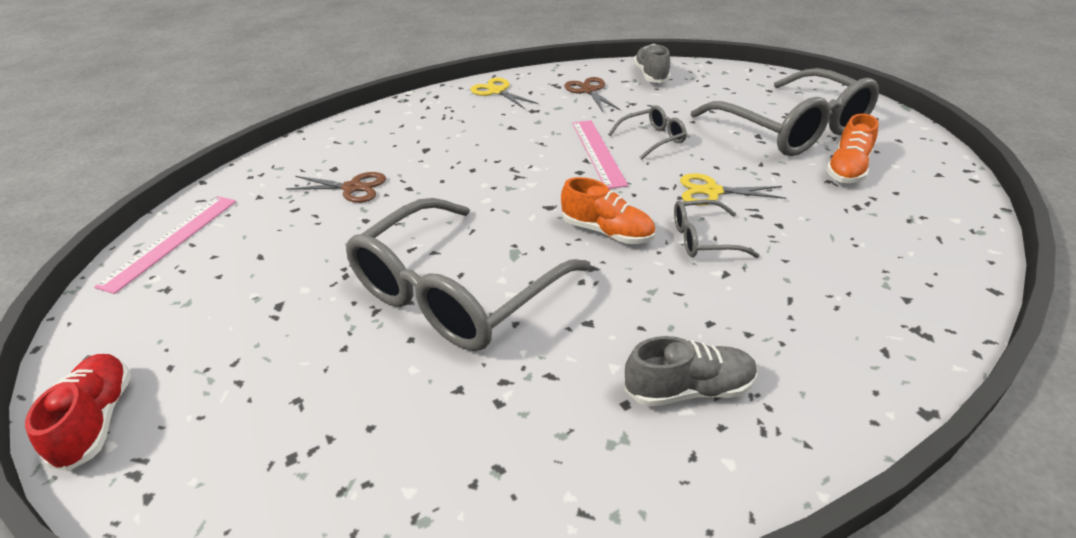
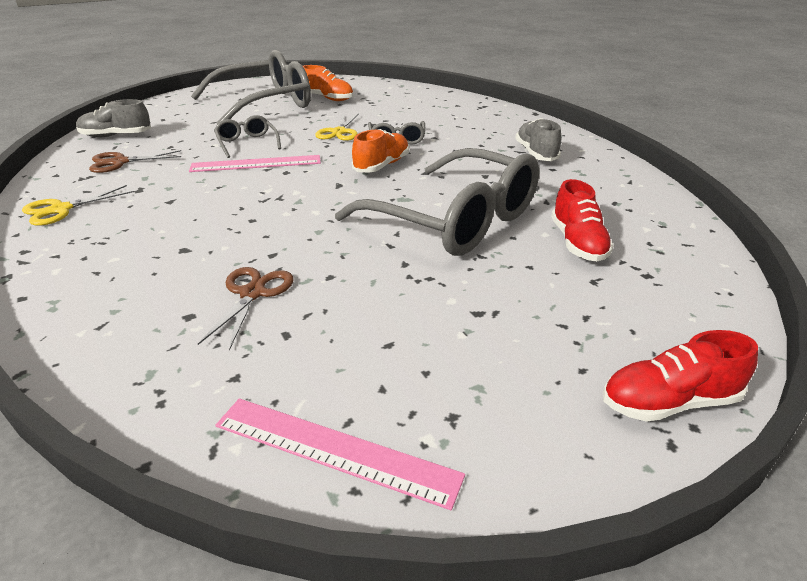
camera: 90 degrees left, 5 degrees down
(383, 399) = (578, 243): none -> red shoe

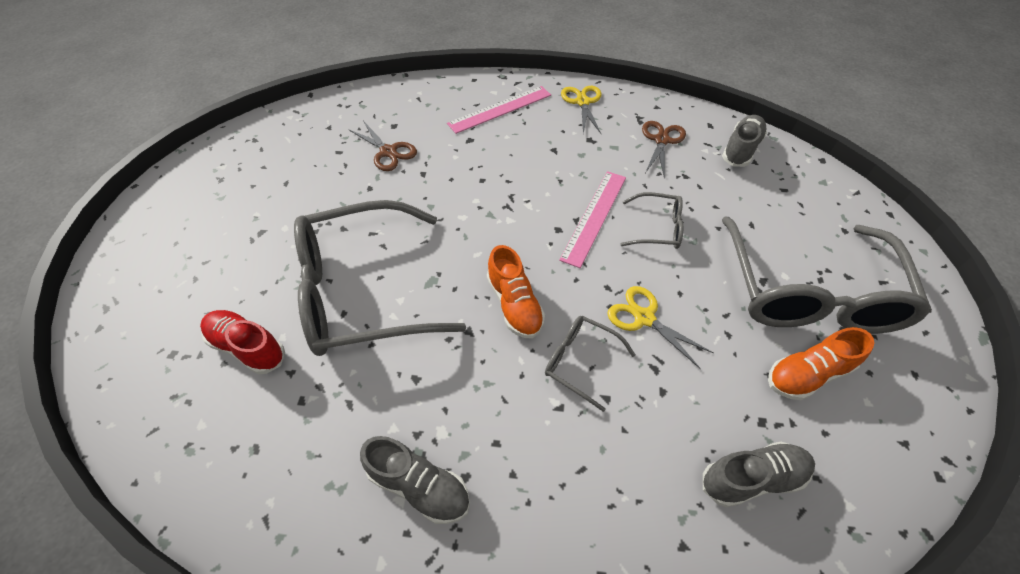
camera: 125 degrees right, 20 degrees up
(335, 449) = (253, 140): pink ruler -> pink ruler (500, 109)
(404, 100) = (752, 478): none -> grey shoe
(669, 402) = (119, 258): red shoe -> none

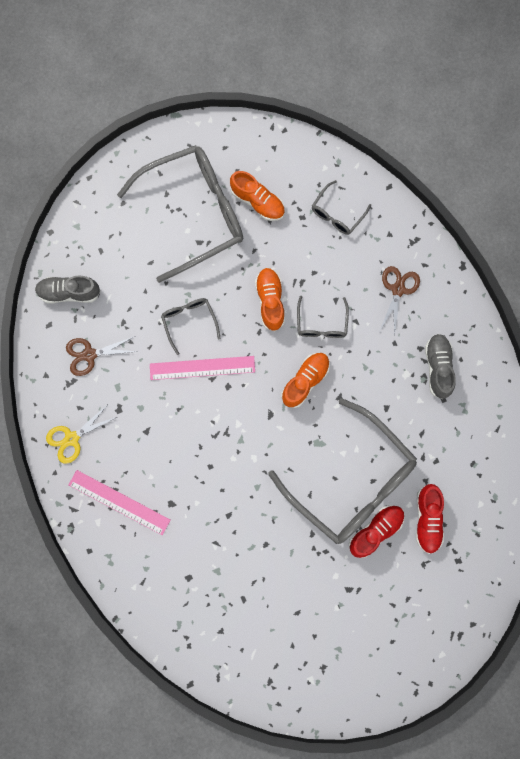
camera: 120 degrees left, 25 degrees up
(289, 286) = (375, 530): none -> red shoe
(388, 152) = (221, 559): brown scissors -> brown scissors (398, 289)
(644, 318) = (270, 301): yellow scissors -> orange shoe
(752, 478) = (337, 214): grey shoe -> grey glasses

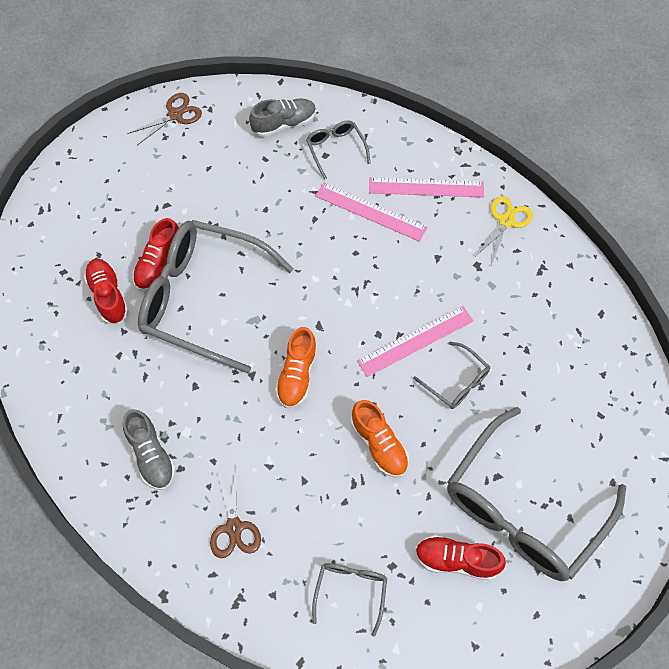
camera: 155 degrees right, 15 degrees down
(69, 292) = (603, 355): grey shoe -> grey shoe (284, 124)
(90, 355) = (540, 303): brown scissors -> brown scissors (175, 115)
(178, 500) = (370, 212): none -> pink ruler
(257, 202) = (456, 560): orange shoe -> red shoe
(321, 323) = (308, 445): grey glasses -> grey glasses (336, 149)

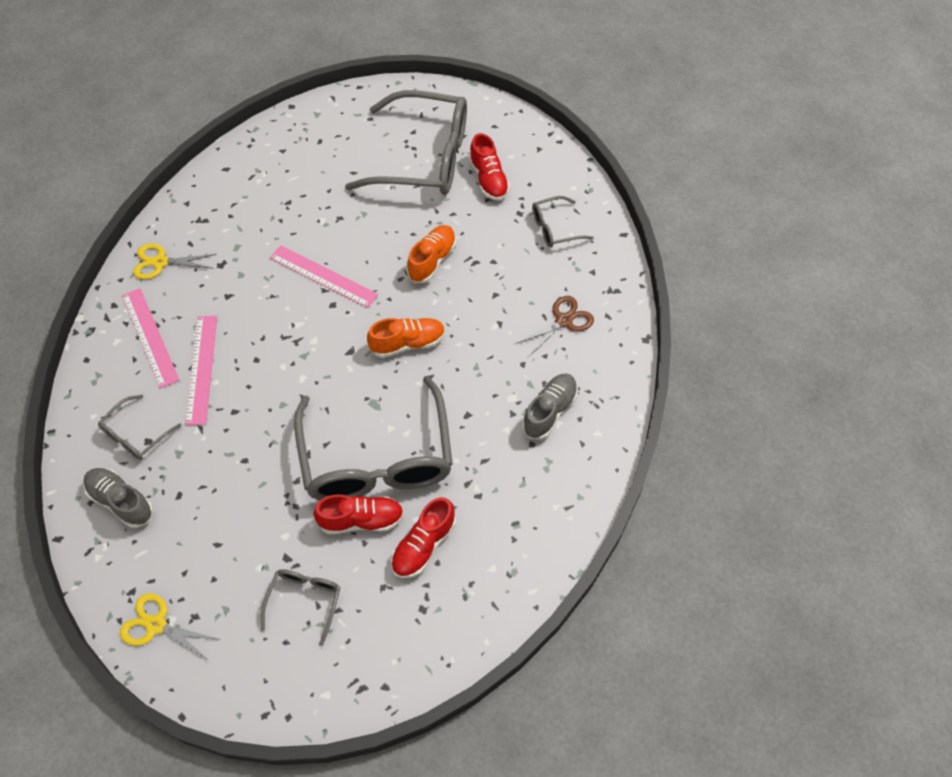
camera: 120 degrees left, 5 degrees down
(175, 115) = (156, 625): brown scissors -> yellow scissors
(456, 382) = (345, 234): grey glasses -> grey glasses (304, 601)

